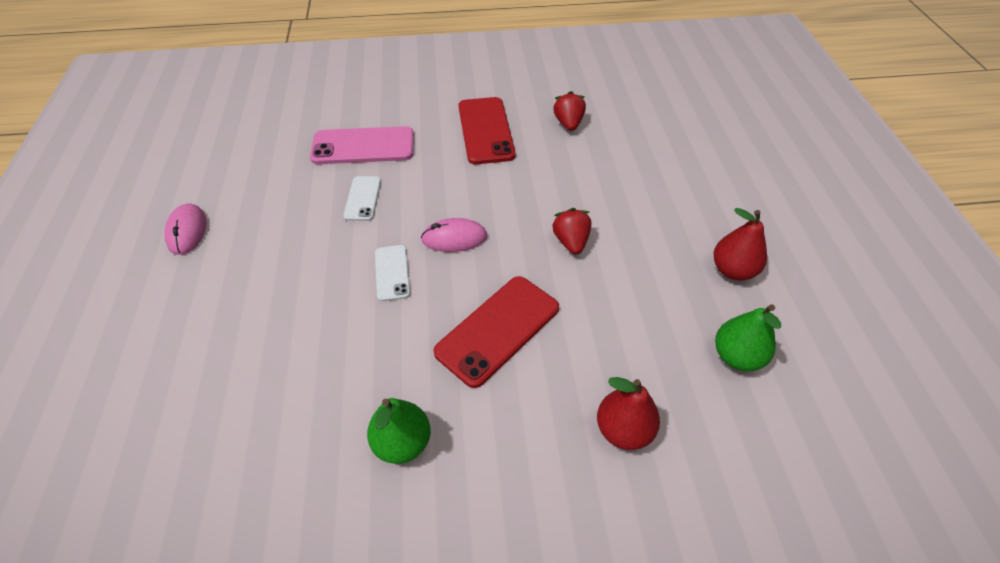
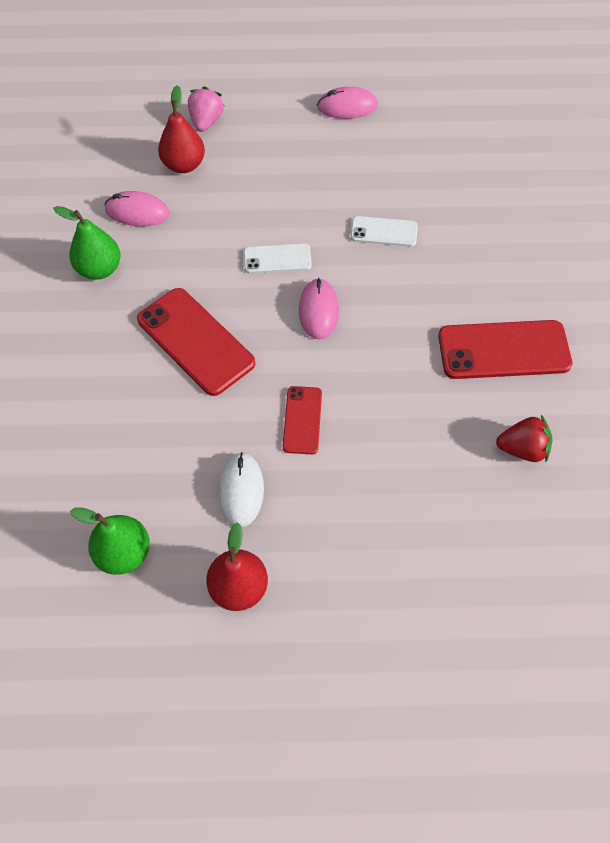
camera: 95 degrees right, 10 degrees up
(171, 359) = (206, 122): none -> pink strawberry
(313, 415) = (137, 212): none -> pink mouse
(363, 146) = (471, 228): pink phone -> none
(571, 242) = (302, 420): red strawberry -> red phone
(623, 430) = (71, 429): red pear -> red pear (184, 165)
(648, 277) = (241, 490): none -> white mouse

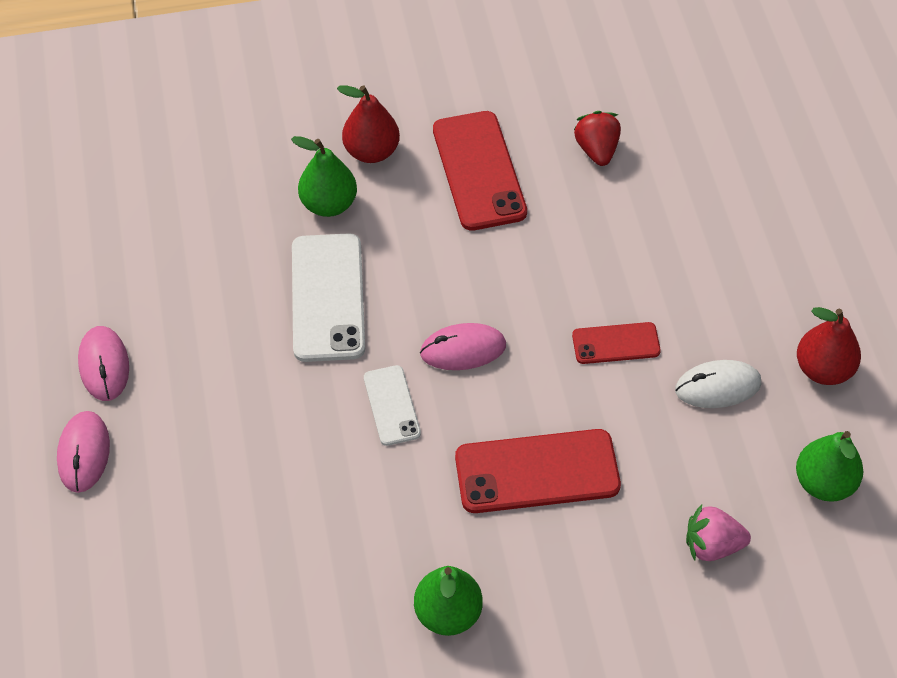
camera: 100 degrees left, 5 degrees down
(137, 212) = (339, 591): pink mouse -> pink mouse (84, 453)
(184, 165) = (241, 551): red pear -> red pear (371, 151)
(195, 341) = (537, 472): red phone -> red phone turned 45 degrees clockwise
(206, 122) = (150, 540): pink strawberry -> pink strawberry (712, 545)
(384, 232) = (328, 297): white phone -> white phone, size x1.79
(476, 242) = (329, 204): none -> green pear

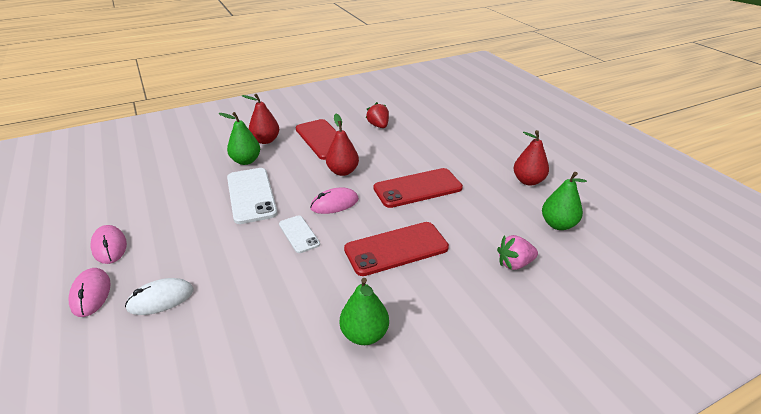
camera: 15 degrees left, 20 degrees down
(495, 271) = (343, 171): none -> red pear
(616, 343) = (417, 188): red phone -> red phone, size x1.79
(717, 387) = (479, 196): white mouse -> white mouse (161, 299)

